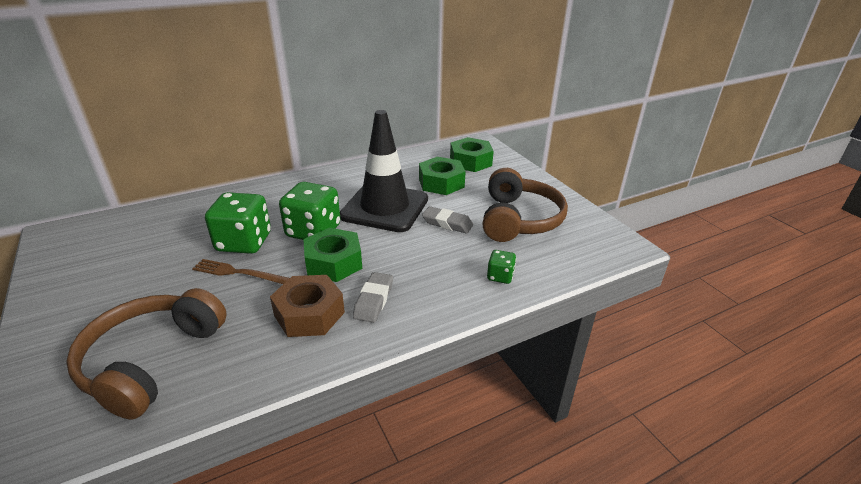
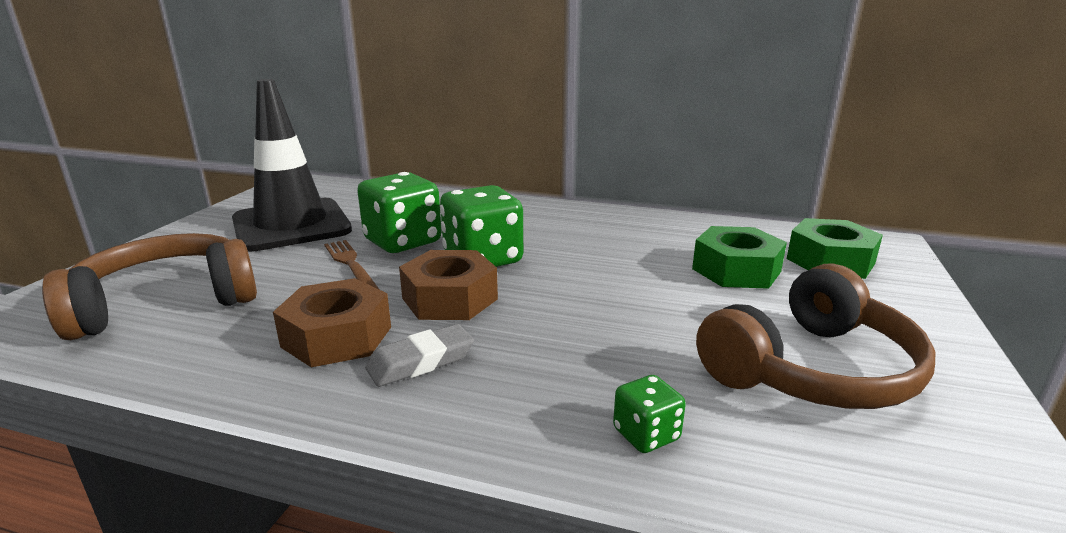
camera: 45 degrees right, 10 degrees down
(334, 262) = (450, 298): green nut -> brown nut
(385, 208) = (606, 268): black traffic cone -> black traffic cone (291, 225)
(447, 223) = (668, 321): grey eraser -> none

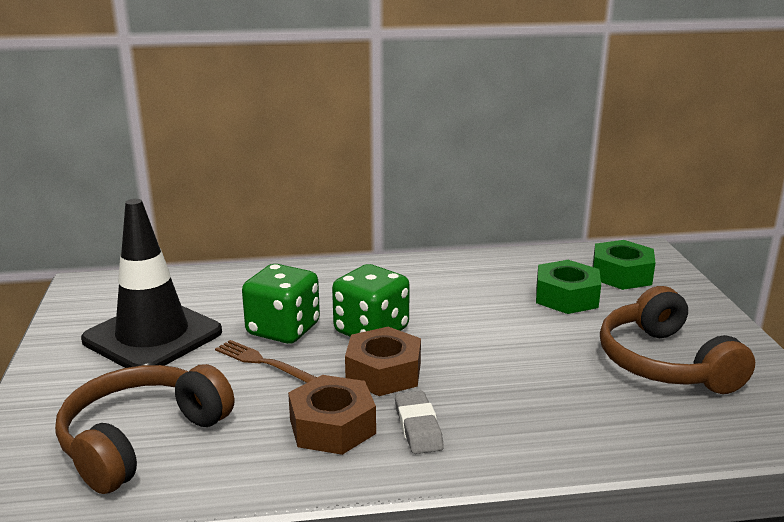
camera: 25 degrees left, 0 degrees up
(421, 362) = (418, 427): grey eraser -> grey eraser turned 45 degrees counterclockwise
(646, 434) = (604, 432): green dice -> none
(812, 370) = (664, 363): brown headphones -> brown headphones turned 135 degrees clockwise

